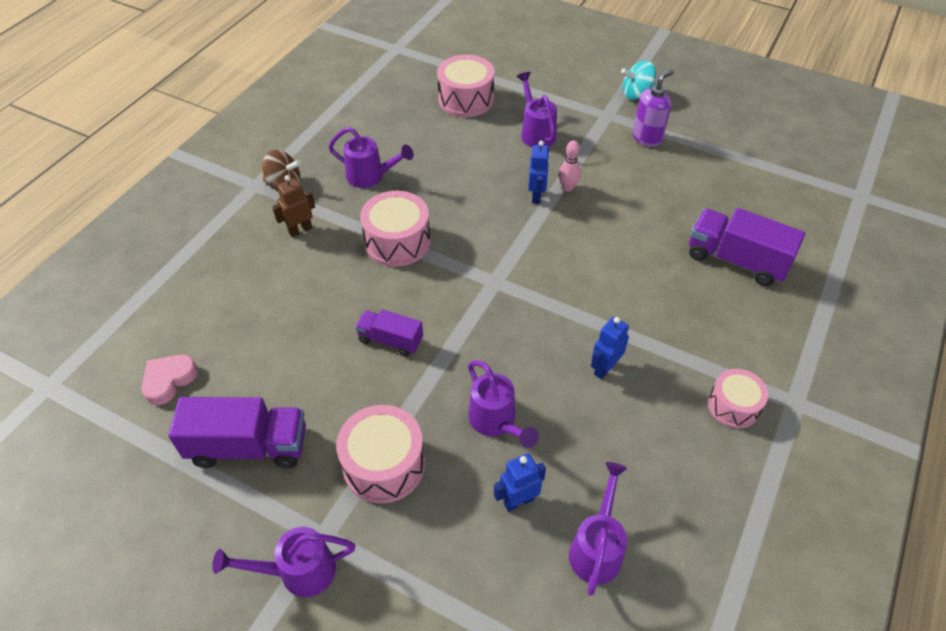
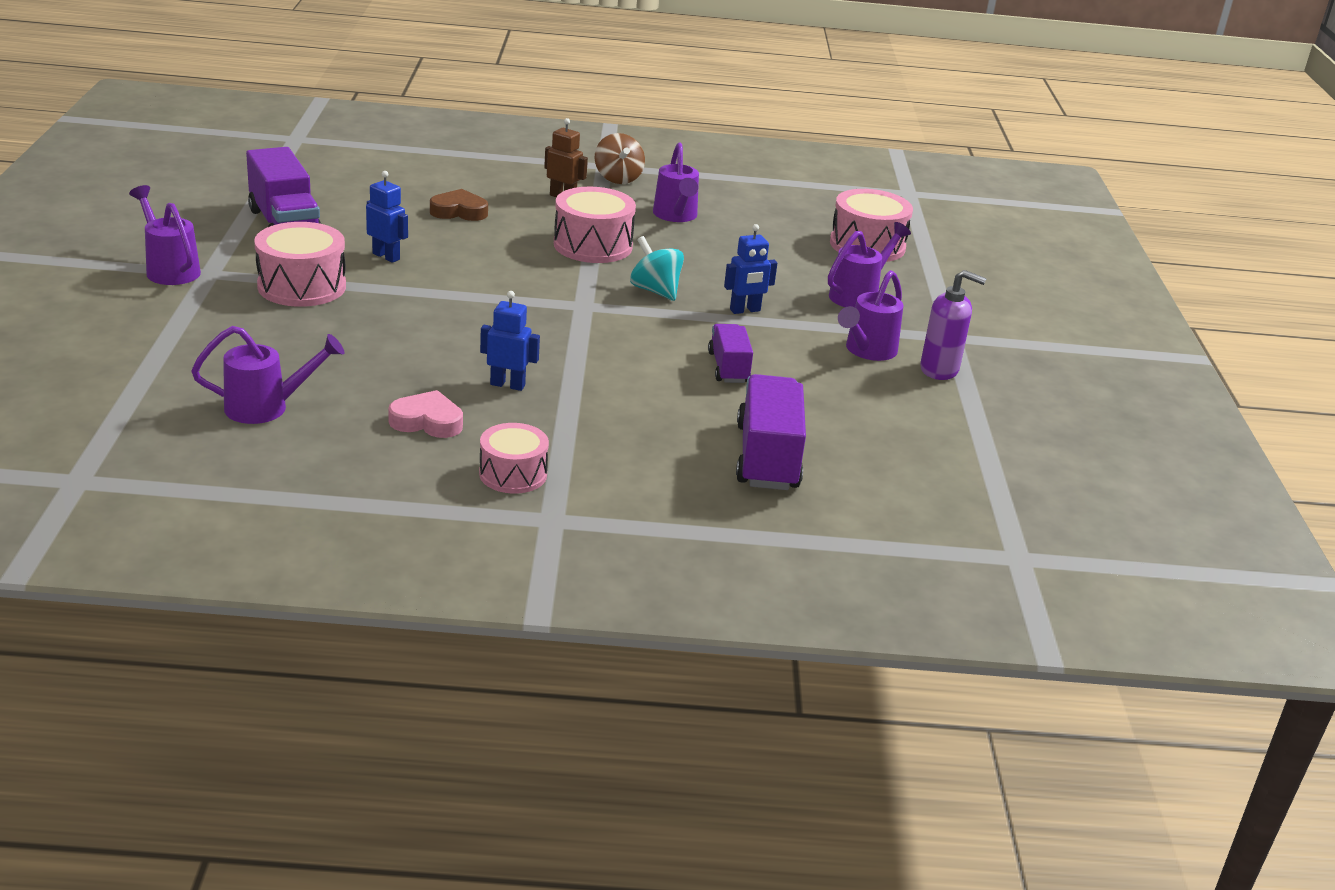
camera: 60 degrees right, 20 degrees down
(169, 380) = (333, 180): pink heart -> pink heart (427, 421)
(290, 306) = (459, 211): none -> brown heart
(390, 340) = (454, 264): purple truck -> purple truck (728, 368)
(496, 422) = (389, 333): purple watering can -> purple watering can (867, 351)
(518, 501) = (299, 358): blue robot -> blue robot (386, 256)
(567, 188) = (780, 327): pink bowling pin -> none
(636, 94) = (1023, 352): turquoise spinning top -> turquoise spinning top (655, 291)

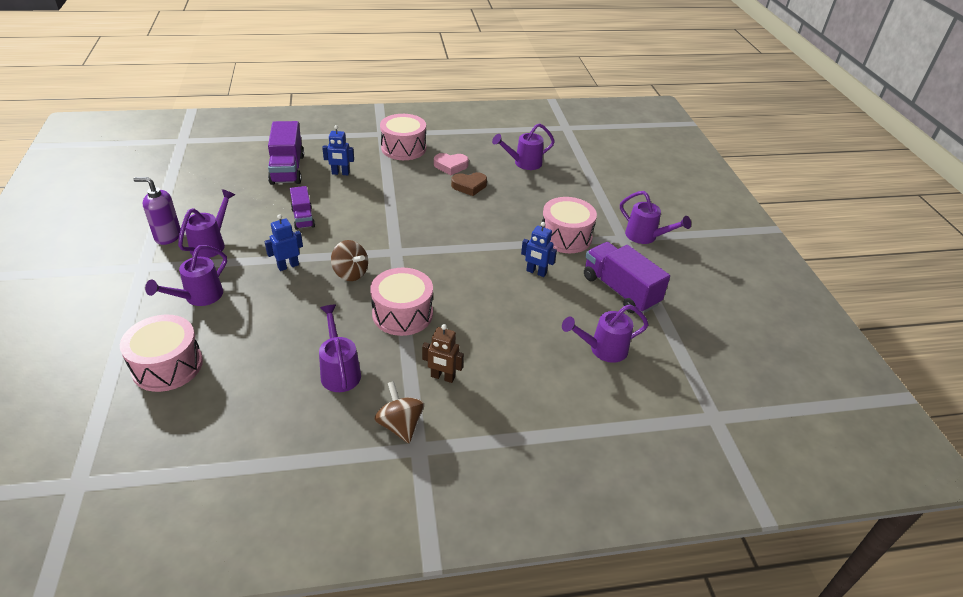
camera: 170 degrees right, 10 degrees up
(364, 188) = (603, 349): none -> purple watering can
(459, 211) = (516, 334): brown heart -> brown heart (469, 186)
(507, 385) = (421, 190): blue robot -> blue robot (340, 173)
(513, 474) = (403, 148): pink drum -> pink drum, size x1.54
(655, 291) = (350, 273): turquoise spinning top -> brown spinning top

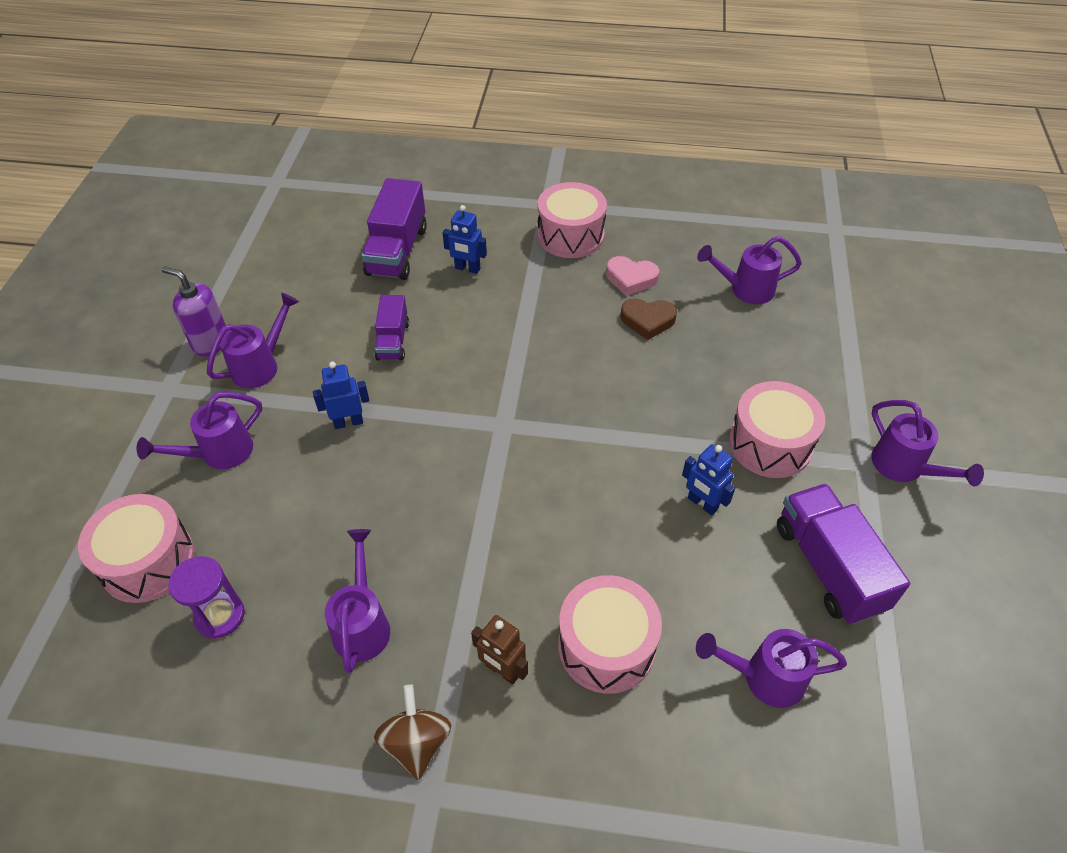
camera: 20 degrees right, 10 degrees up
(235, 386) = (220, 616): none -> purple hourglass
(350, 273) = (428, 452): brown spinning top -> none
(402, 314) = (479, 541): pink drum -> pink drum (606, 646)

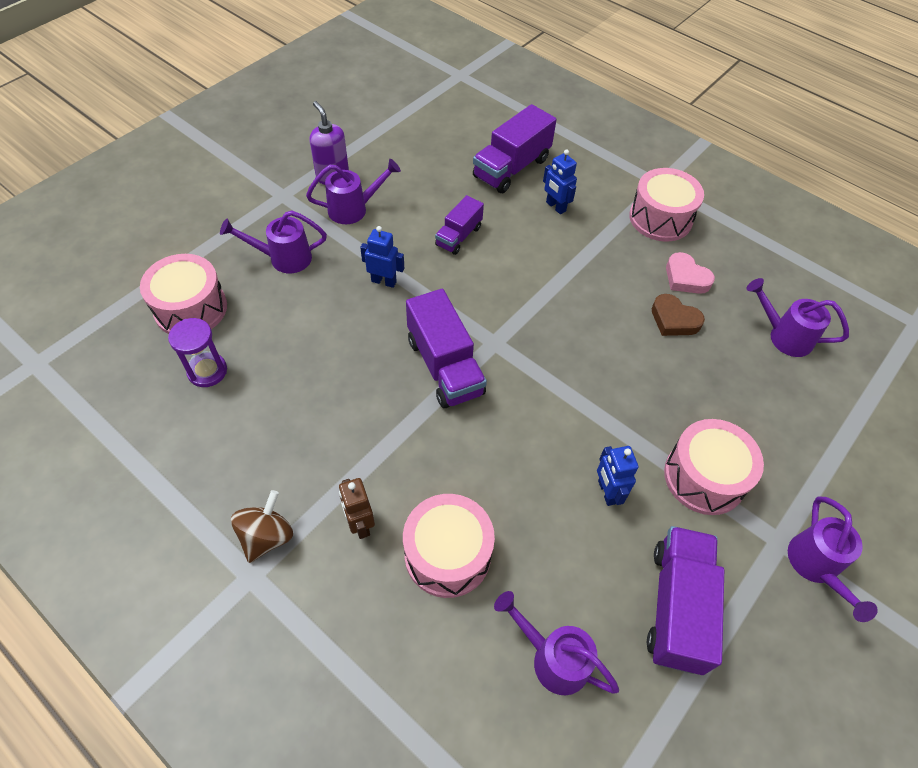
camera: 30 degrees right, 5 degrees up
(362, 624) = (291, 431): purple watering can -> none
(472, 472) = (444, 366): none -> purple truck

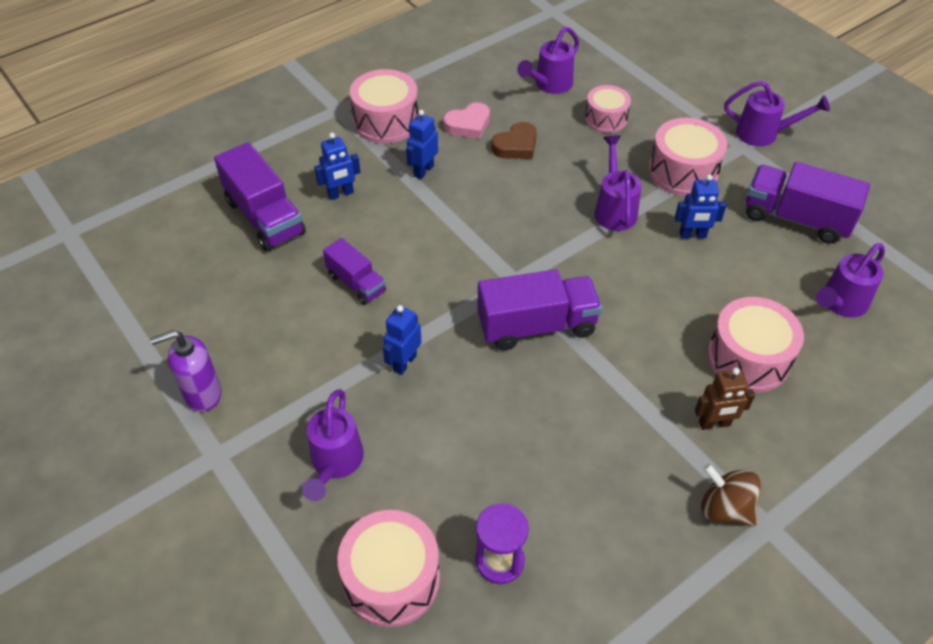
camera: 75 degrees left, 5 degrees down
(353, 209) = (274, 378): purple watering can -> purple watering can (614, 209)
(607, 255) = (423, 171): none -> blue robot
(756, 393) = (606, 119): none -> pink drum

